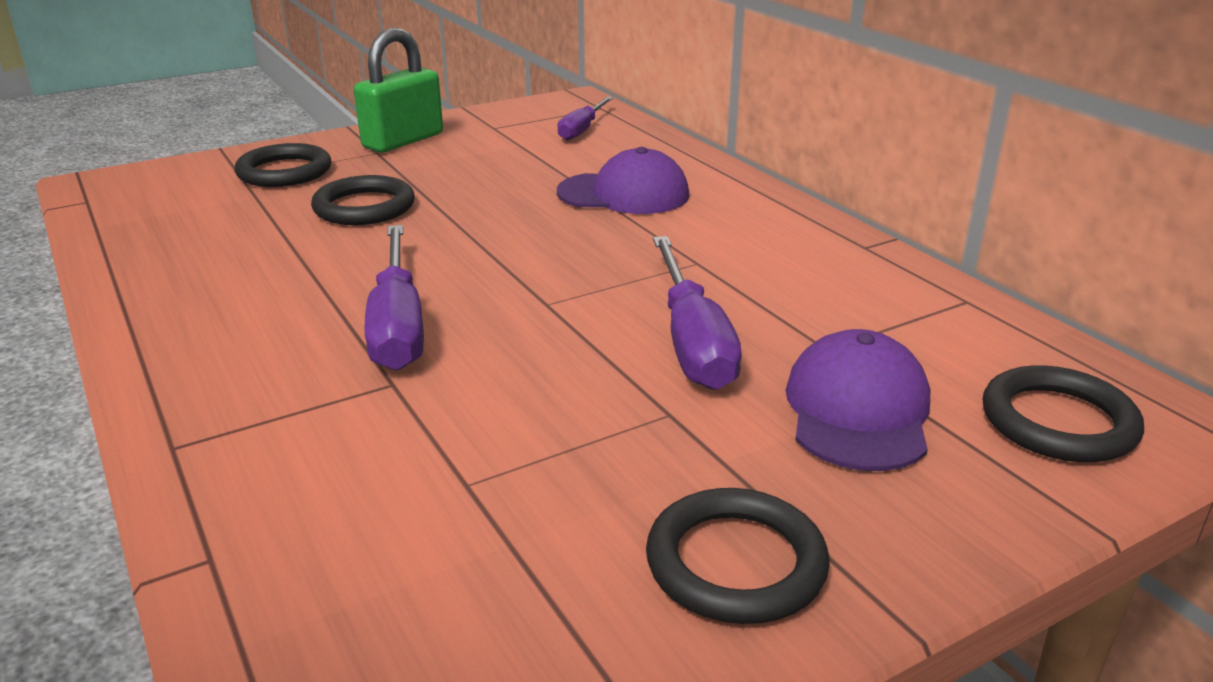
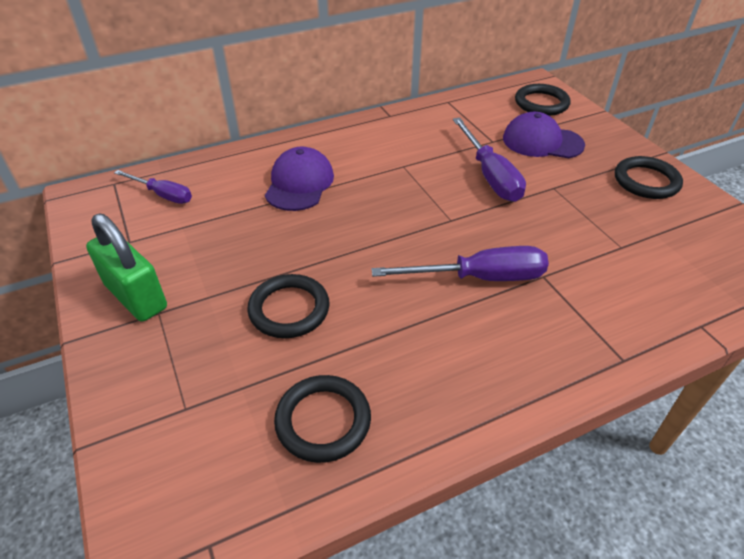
camera: 85 degrees left, 15 degrees up
(284, 172) = (185, 374): black ring -> black ring (323, 421)
(692, 341) = (490, 175): purple screwdriver -> purple screwdriver turned 75 degrees clockwise

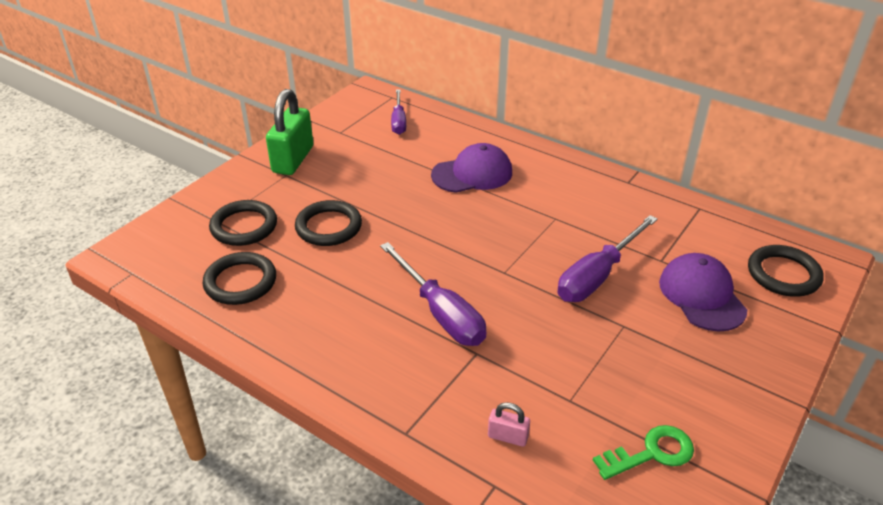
camera: 60 degrees right, 5 degrees down
(646, 181) = (715, 398): black ring -> black ring (244, 226)
(649, 297) = (507, 437): none -> pink padlock
(689, 231) = (651, 453): none -> green key

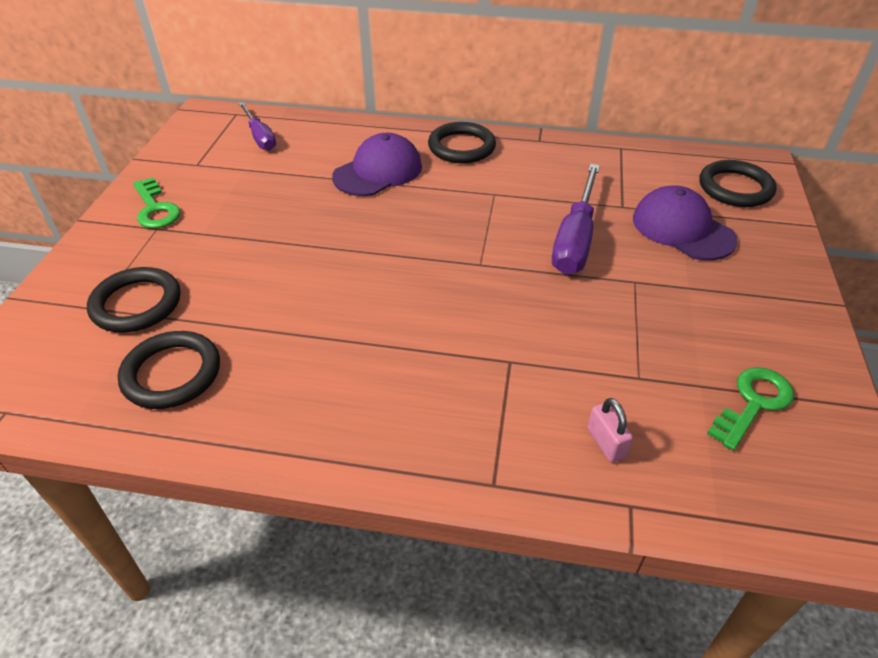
camera: 25 degrees left, 5 degrees up
(293, 159) = (155, 209): green padlock -> green key
(328, 227) = (248, 273): black ring -> black ring (461, 147)
(441, 313) = (442, 330): purple screwdriver -> none
(507, 437) = (606, 443): pink padlock -> pink padlock turned 75 degrees clockwise

